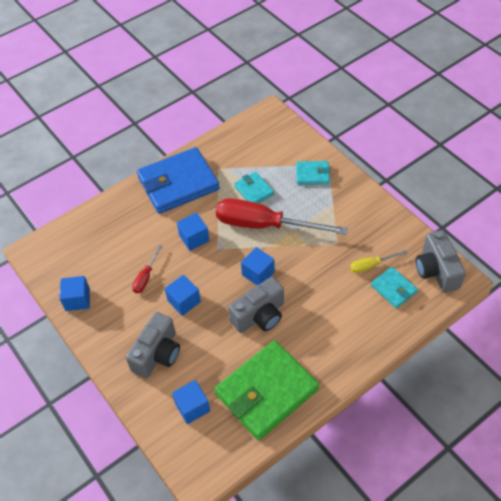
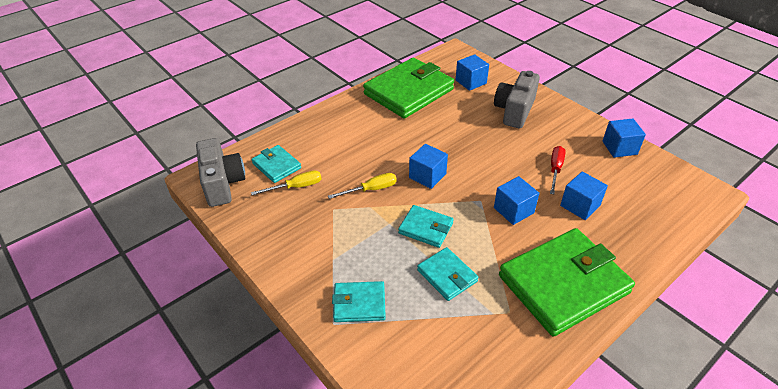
camera: 175 degrees right, 10 degrees down
(178, 183) = (563, 284): blue wallet -> green wallet
(184, 301) = (503, 149): blue cube -> blue cube (580, 205)
(259, 316) = (421, 140): grey camera -> none
(264, 225) = (426, 228): red screwdriver -> turquoise wallet
(307, 261) = (371, 190): none -> yellow screwdriver

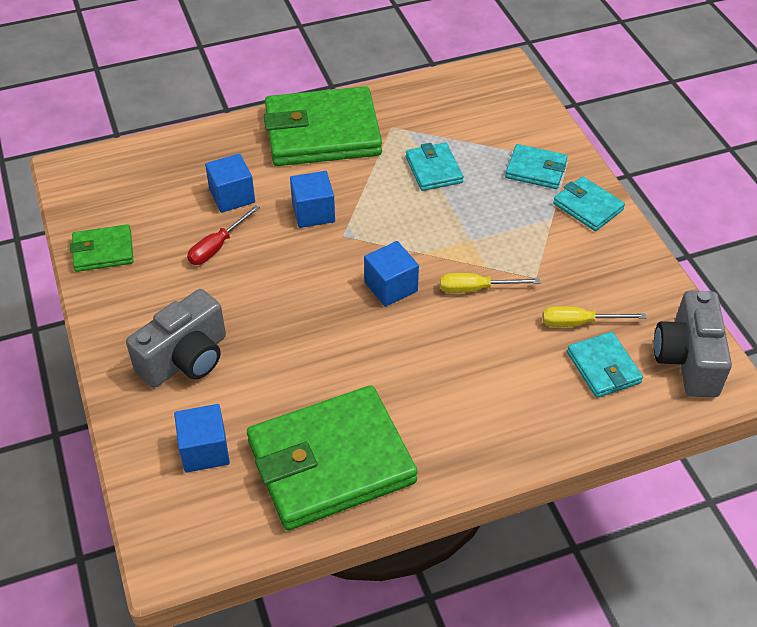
camera: 160 degrees left, 5 degrees up
(426, 228) = (430, 221): turquoise wallet -> turquoise wallet (588, 206)
(619, 148) = (103, 251): blue cube -> green wallet

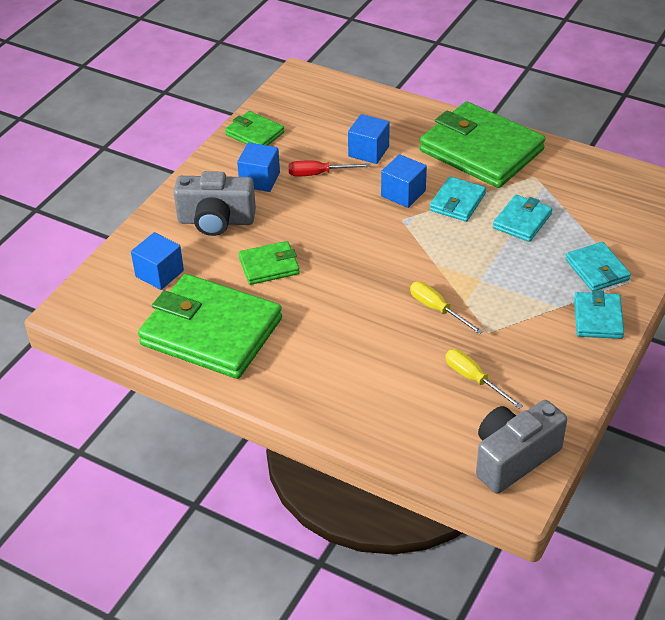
camera: 50 degrees right, 5 degrees down
(294, 361) = (269, 266): none -> green wallet
(391, 287) = (385, 268): blue cube -> blue cube (259, 180)
(603, 367) = (447, 415): turquoise wallet -> turquoise wallet (457, 202)

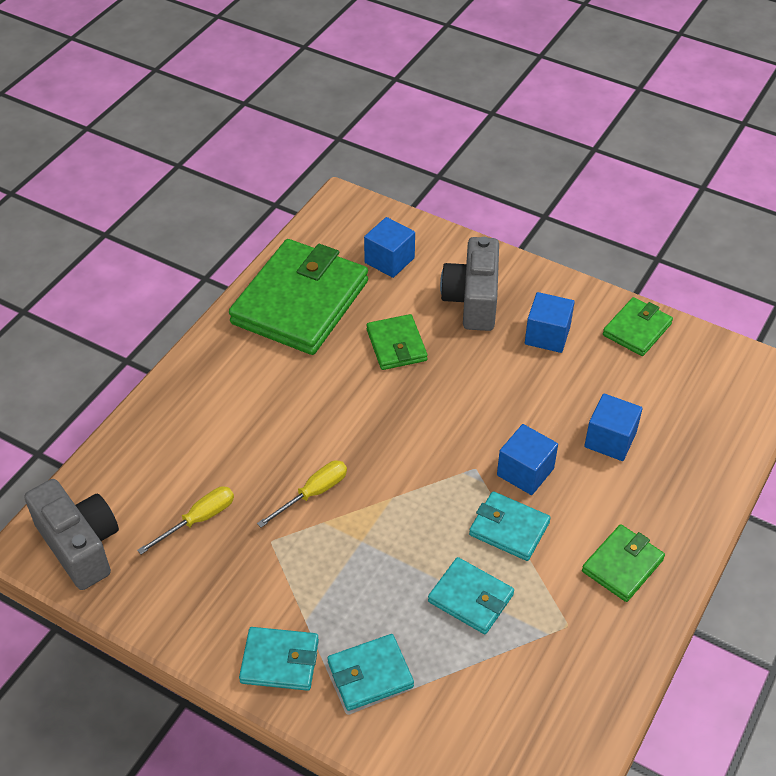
camera: 90 degrees right, 5 degrees up
(318, 174) = (561, 389): red screwdriver -> none
(481, 150) = (622, 565): green wallet -> green wallet, size x0.48

